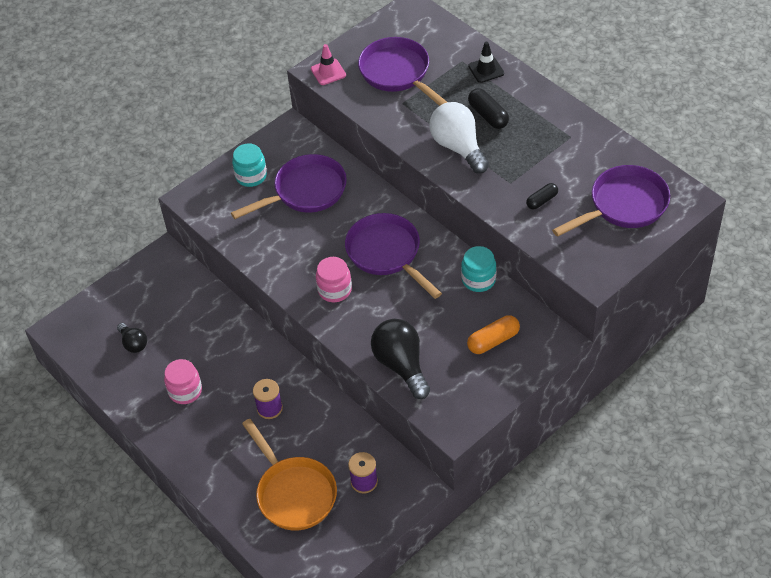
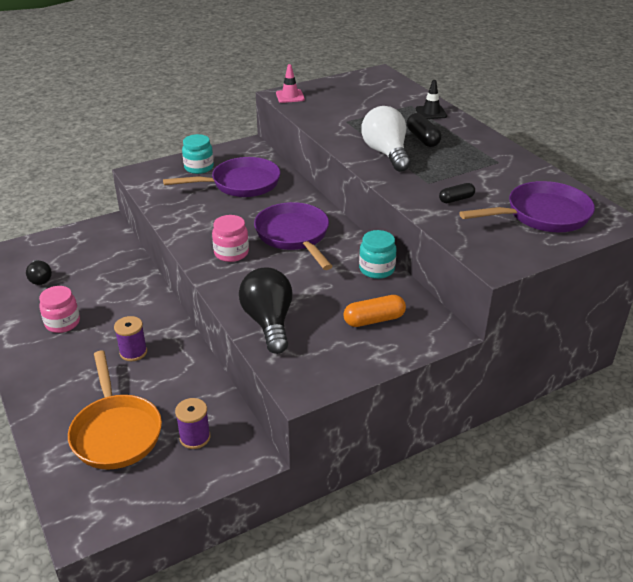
camera: 10 degrees right, 15 degrees down
(398, 73) = (350, 105): purple pan -> none

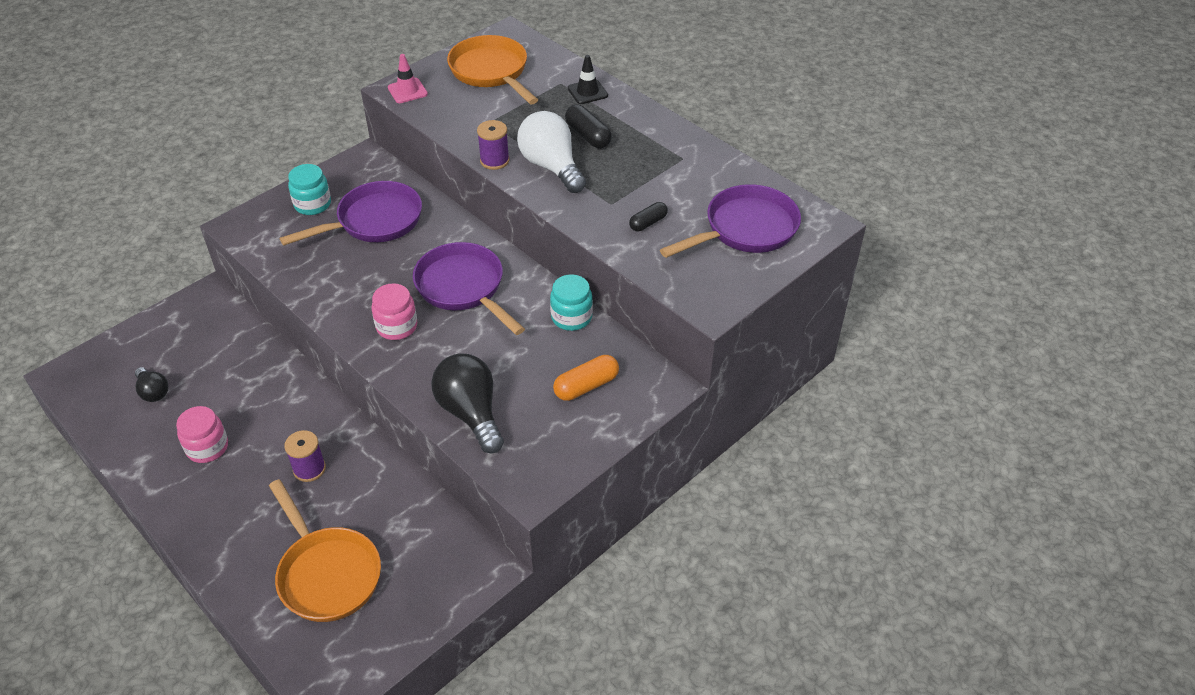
camera: 15 degrees left, 10 degrees up
(195, 437) = (418, 560): purple spool -> purple spool (494, 160)
(358, 93) = (491, 72): none -> orange pan

